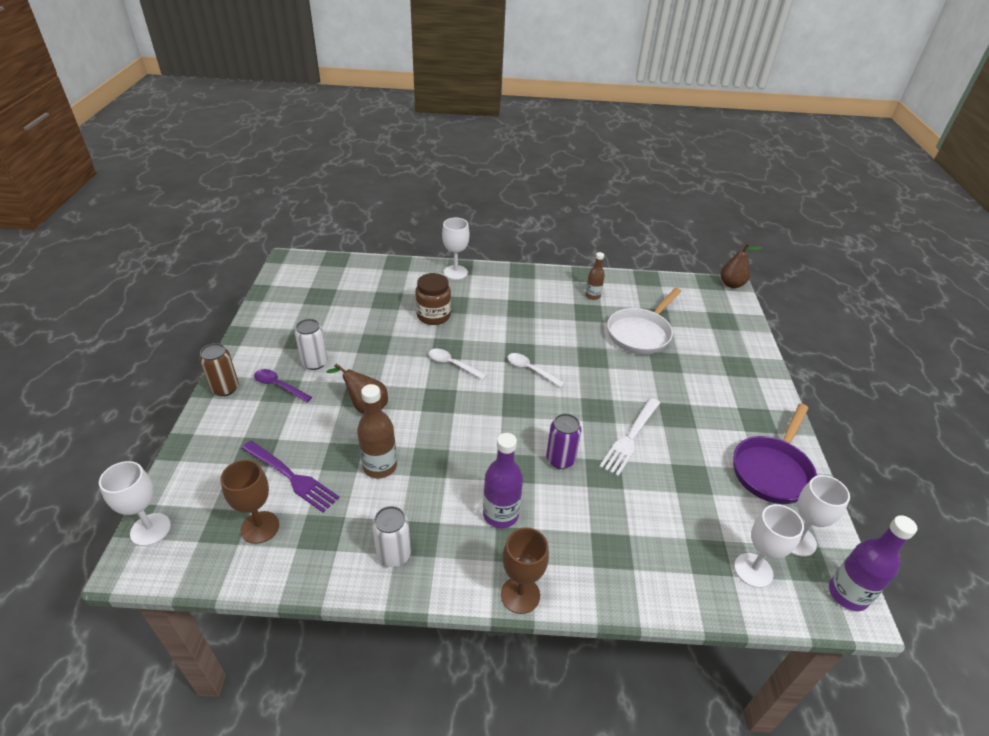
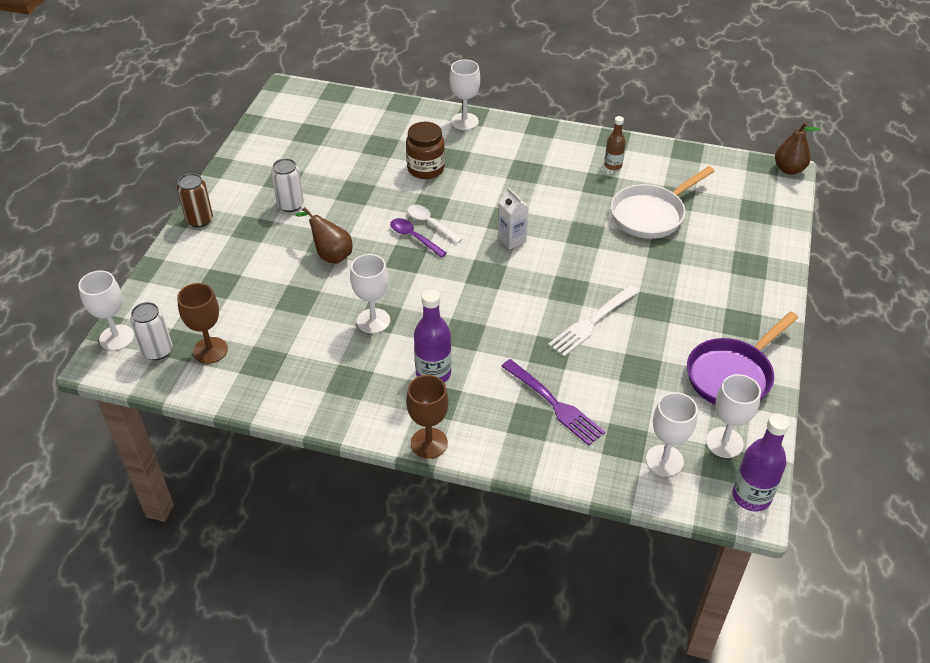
camera: 15 degrees right, 5 degrees up
(279, 386) = (251, 224): purple spoon -> purple spoon (414, 237)
(291, 477) = (246, 311): purple fork -> purple fork (554, 404)
(380, 466) = (330, 313): brown bottle -> none
(394, 554) = (324, 392): white can -> white can (157, 351)
(425, 467) = (373, 321): none -> white goblet
(531, 370) = (512, 240): white spoon -> white carton
(560, 459) = (510, 333): purple can -> none

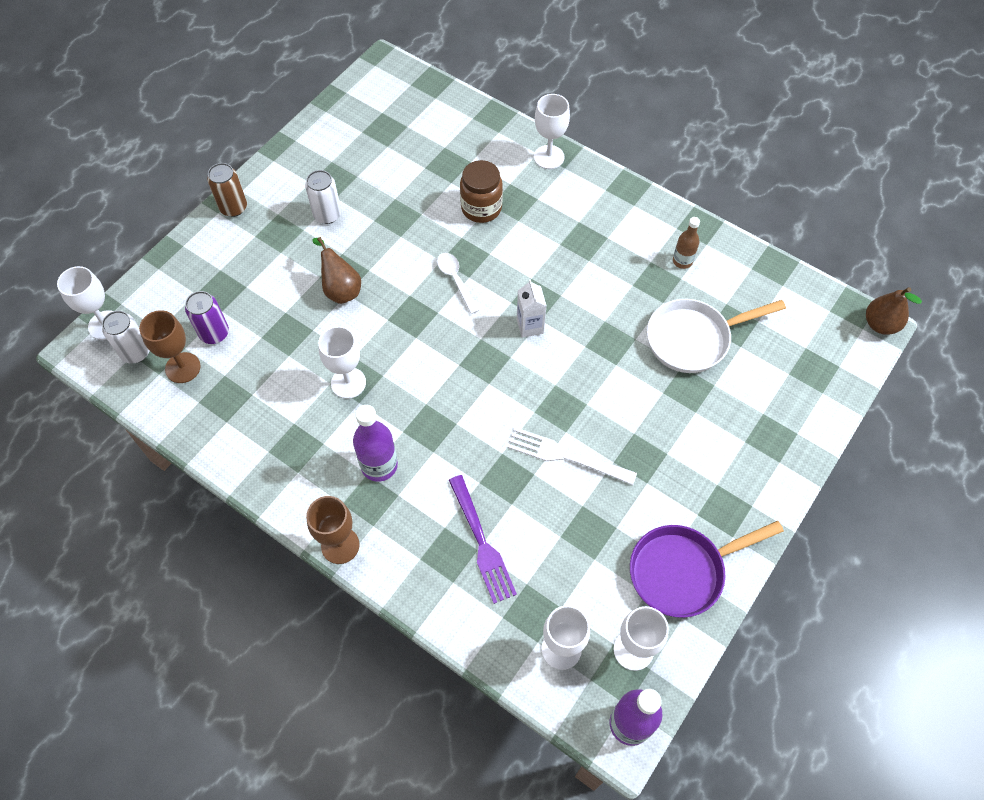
camera: 20 degrees right, 15 degrees up
(228, 317) = (214, 333): none -> purple can
(414, 237) = (431, 292): purple spoon -> none
(592, 322) = (566, 456): white fork -> white fork turned 45 degrees clockwise

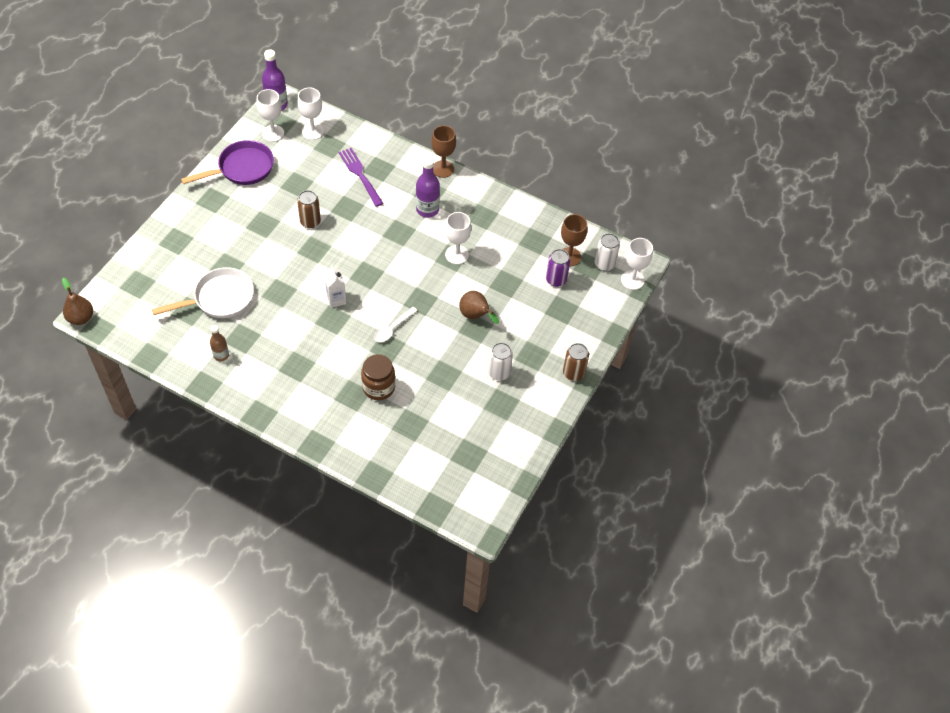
camera: 170 degrees right, 5 degrees down
(455, 280) = (392, 328): white spoon -> white spoon turned 75 degrees clockwise
(549, 157) = (325, 438): white goblet -> none
(566, 456) = (310, 221): white fork -> brown can

